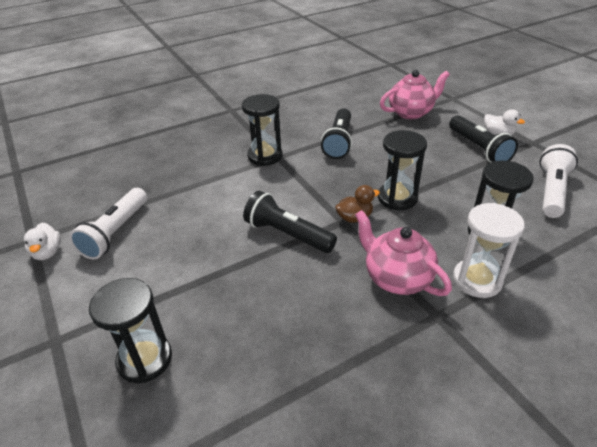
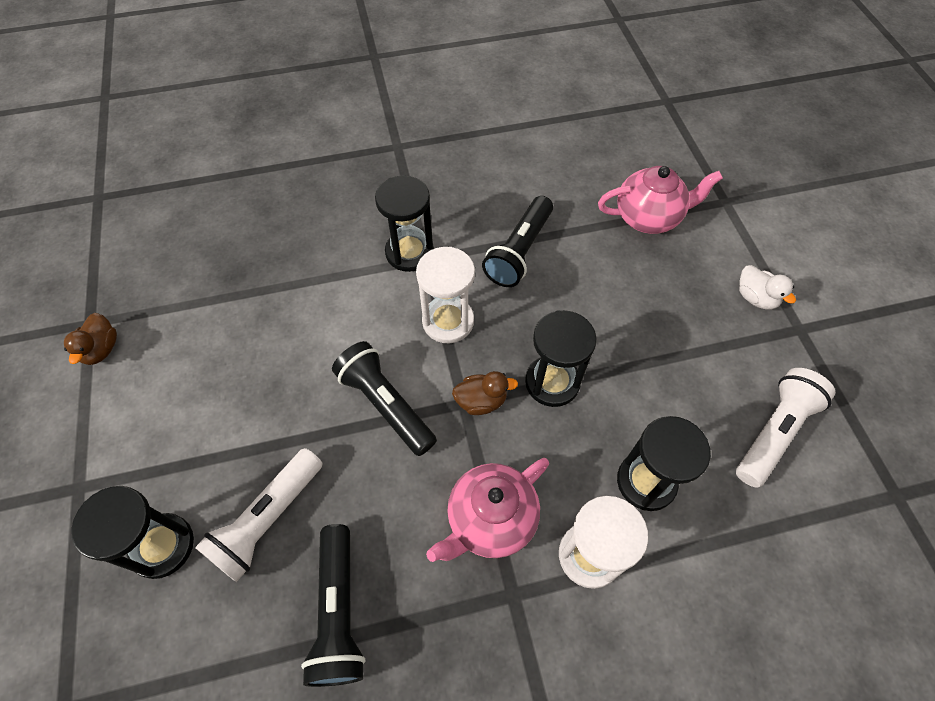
camera: 15 degrees right, 20 degrees up
(47, 252) = (101, 349): white duck -> brown duck
(115, 232) = (185, 339): white flashlight -> white flashlight (268, 520)
(309, 183) = (448, 321): none -> white hourglass
(397, 278) = (490, 519): pink teapot -> pink teapot turned 105 degrees counterclockwise
(478, 149) = (711, 319): black flashlight -> black flashlight (339, 612)

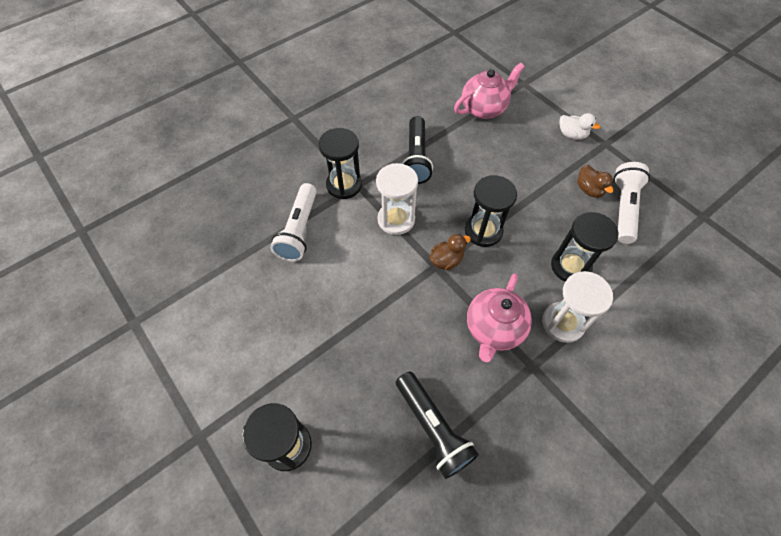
camera: 25 degrees left, 0 degrees up
(101, 349) = (155, 336): brown duck -> brown duck (589, 189)
(268, 520) = (351, 394): white flashlight -> white flashlight (299, 230)
(386, 404) = (386, 288): black flashlight -> none

